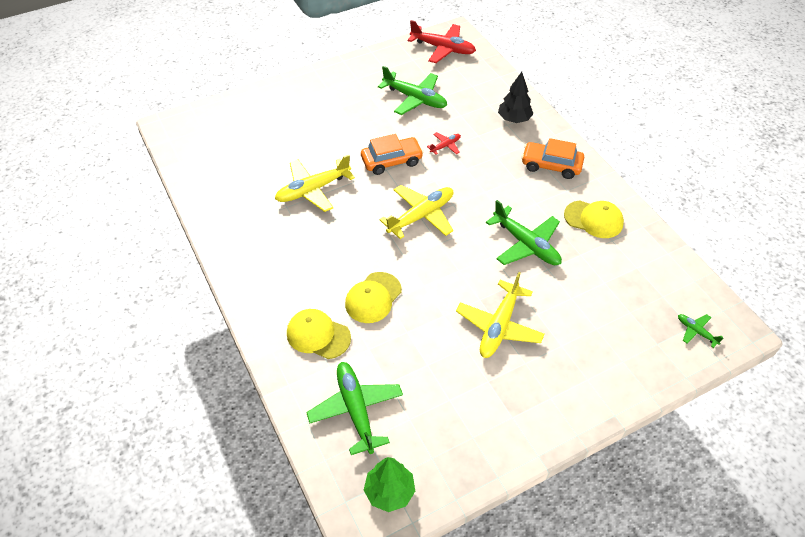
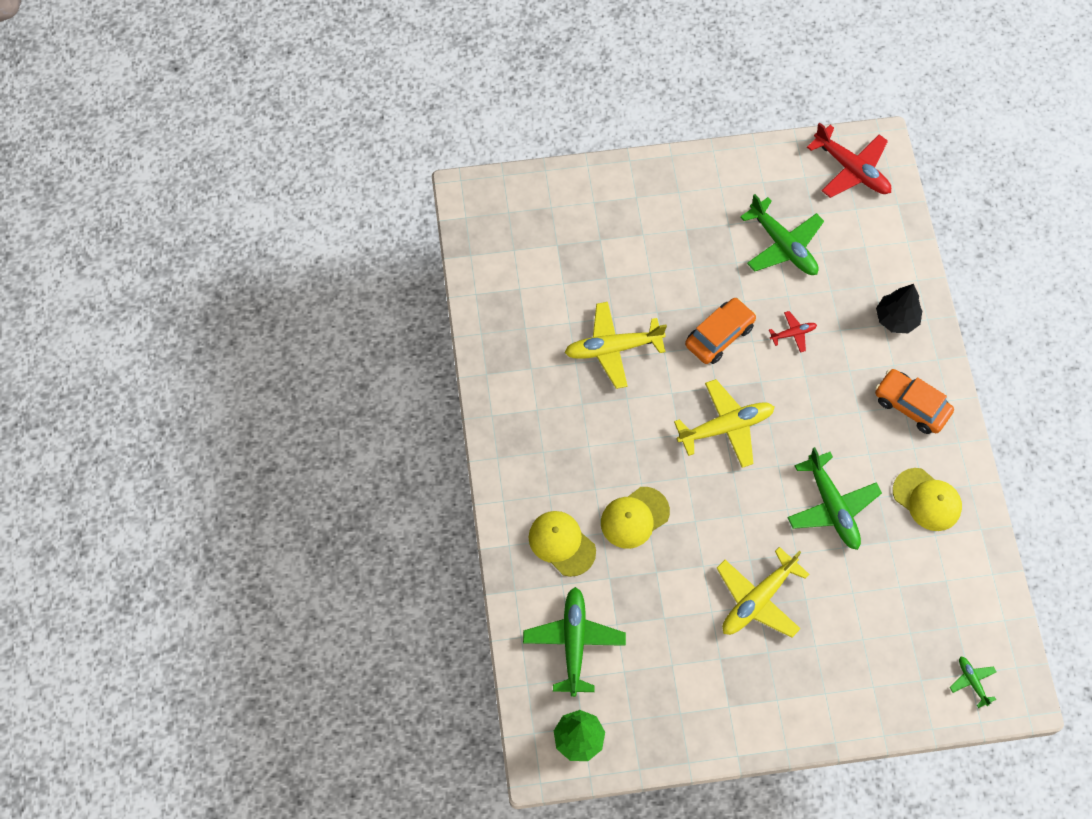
camera: 20 degrees right, 15 degrees up
(391, 161) = (719, 335): orange car -> orange car turned 45 degrees counterclockwise

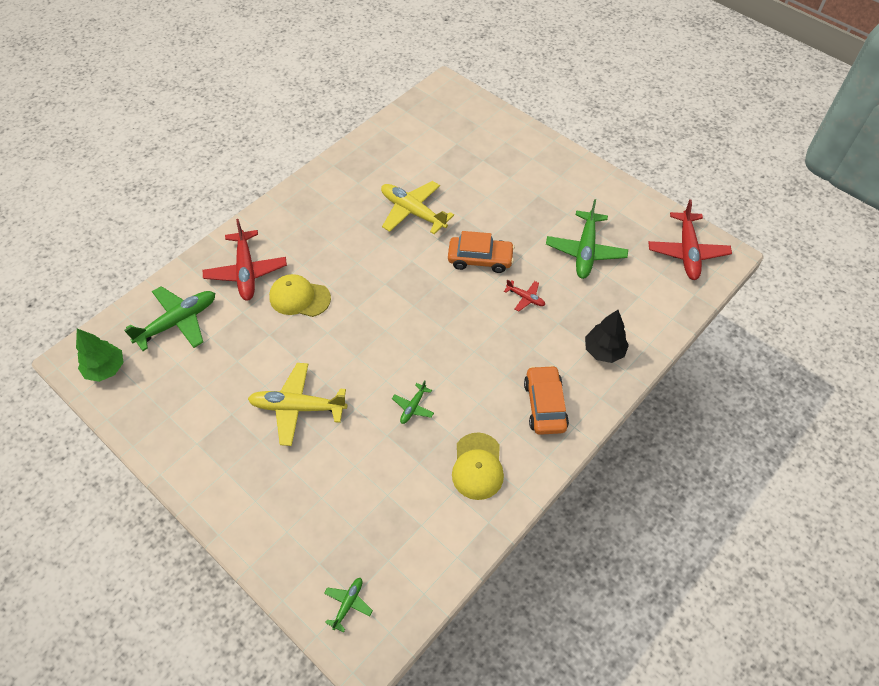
camera: 50 degrees right, 10 degrees down
(561, 543) = (246, 272): yellow cap -> red plane
(726, 427) = (415, 305): yellow plane -> none
(832, 507) = (413, 407): green plane -> green plane, size x0.49

